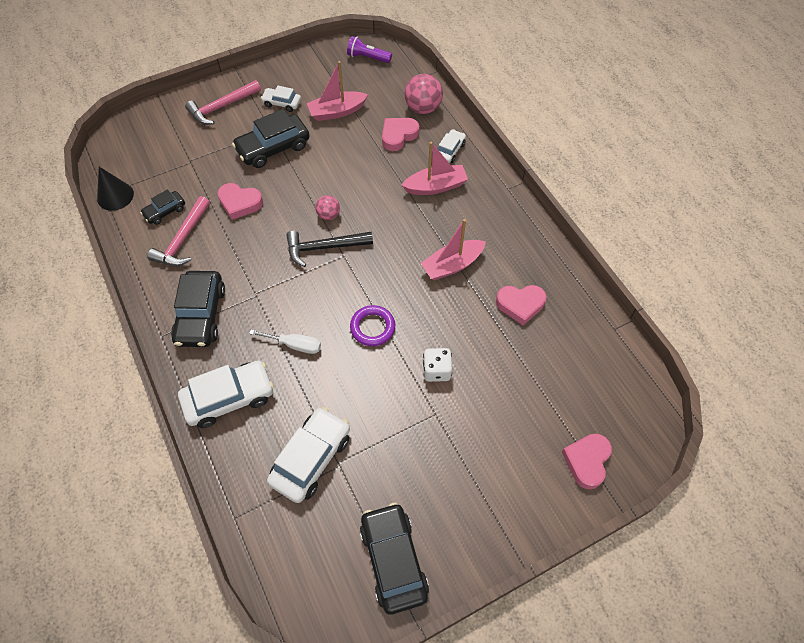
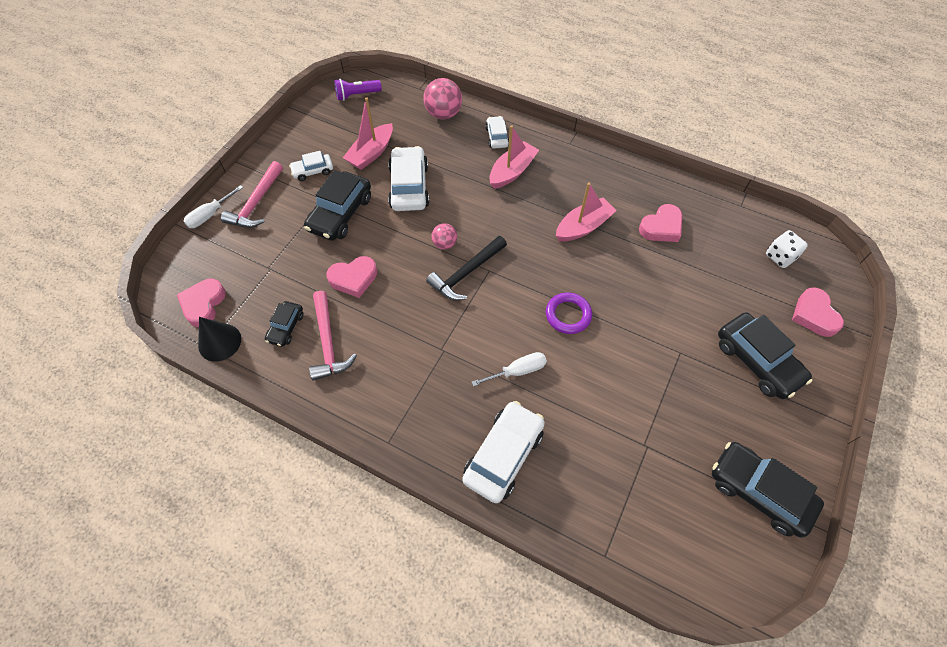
camera: 35 degrees left, 0 degrees up
(184, 99) = (210, 215): none -> white screwdriver
(201, 315) = (409, 399): black car -> black car (757, 361)
(311, 458) = (620, 457): white car -> white car (409, 187)
(398, 135) = (443, 146): pink heart -> pink heart (203, 304)
(436, 371) = (649, 317): white dice -> white dice (780, 257)
(452, 265) = (583, 227): pink boat -> pink boat turned 150 degrees counterclockwise

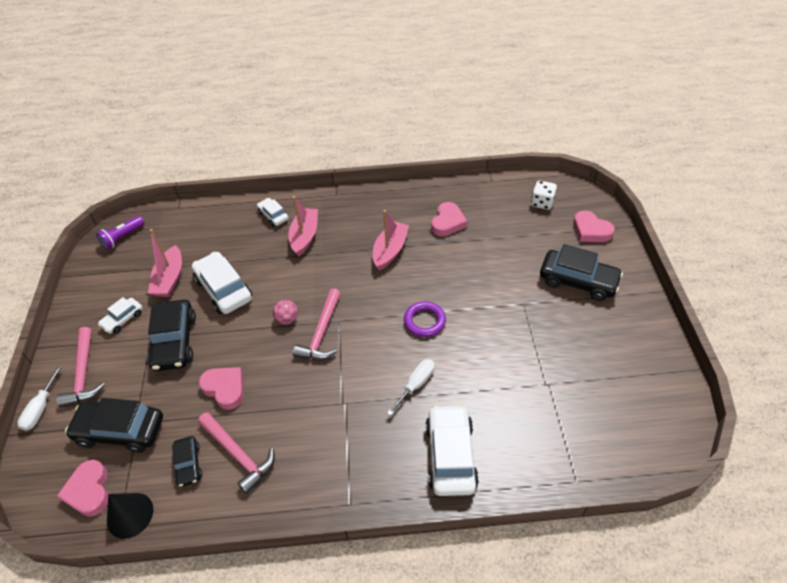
camera: 30 degrees left, 10 degrees down
(353, 278) = (225, 389): pink heart -> pink heart turned 90 degrees counterclockwise
(443, 114) = (214, 218): pink ball -> none
(466, 273) = (321, 333): black hammer -> pink hammer
(758, 492) = (642, 369): black car -> black car (120, 431)

